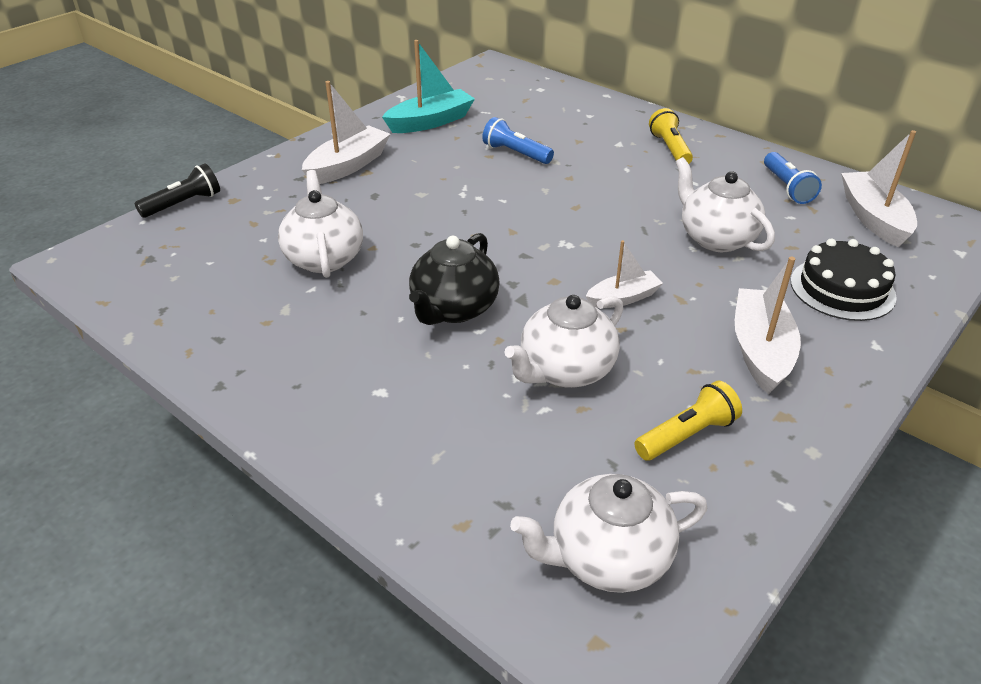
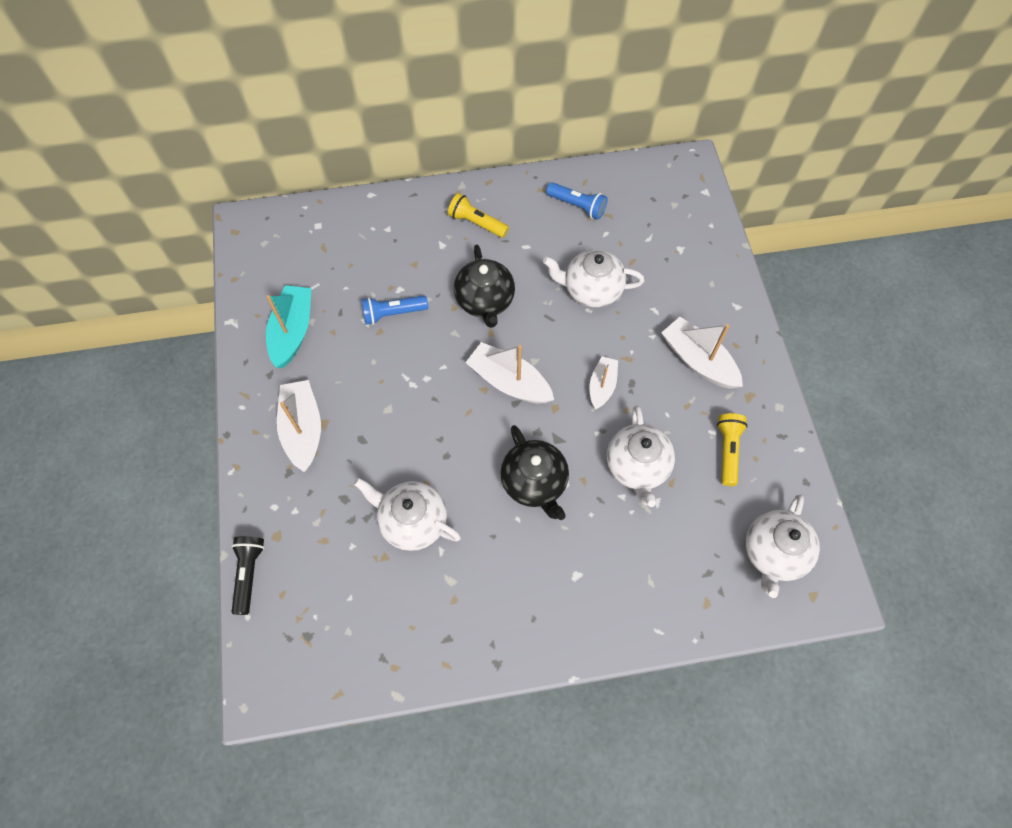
camera: 50 degrees left, 25 degrees up
(601, 189) = (485, 301): none -> black teapot
(842, 289) = (685, 275): black cake -> none
(873, 218) = (643, 197): white boat -> white boat (509, 382)

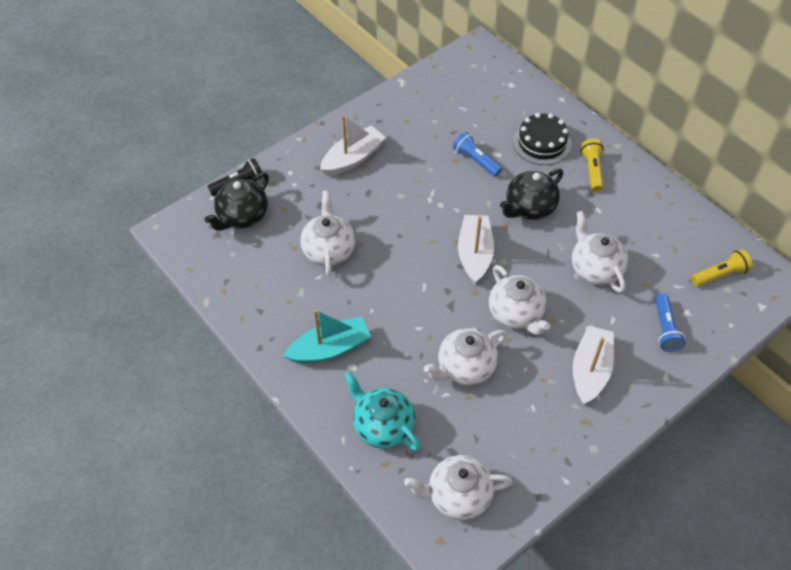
camera: 60 degrees right, 10 degrees down
(293, 331) = (419, 115): turquoise boat -> turquoise boat (330, 348)
(413, 244) = (542, 143): none -> black cake
(534, 483) = (405, 307): black teapot -> black teapot (242, 216)
(577, 206) = (664, 224): blue flashlight -> blue flashlight (665, 329)
(602, 386) = (516, 314): white boat -> white teapot
(663, 582) = (382, 426): none -> turquoise teapot
(728, 451) = (524, 426): yellow flashlight -> yellow flashlight (720, 275)

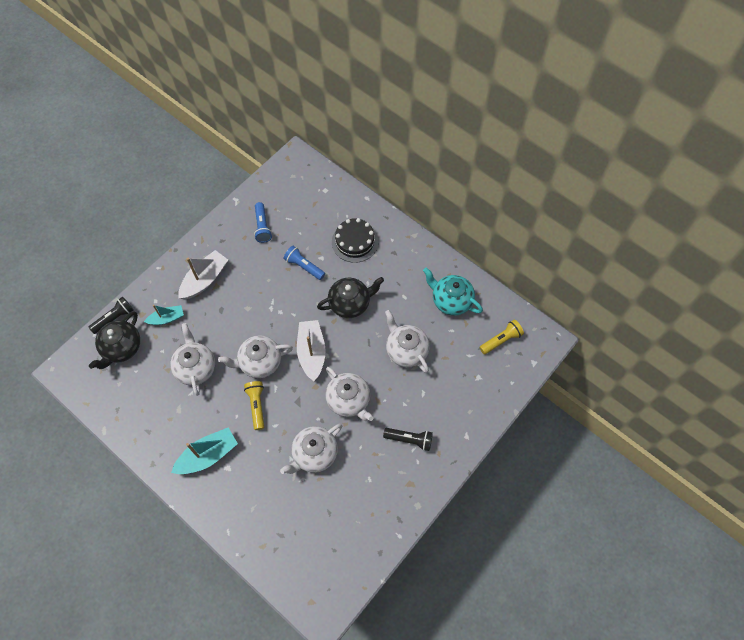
camera: 10 degrees left, 10 degrees up
(301, 193) = (167, 318): none -> turquoise boat
(382, 426) = (257, 515): turquoise teapot -> turquoise teapot (451, 301)
(457, 496) = (320, 563): white teapot -> white teapot (259, 362)
(529, 208) = (350, 303): black teapot -> black teapot turned 150 degrees counterclockwise
(590, 370) = (409, 440): white boat -> black flashlight
(592, 170) = (396, 261): yellow flashlight -> yellow flashlight (257, 406)
(665, 329) = (463, 394): blue flashlight -> blue flashlight (262, 227)

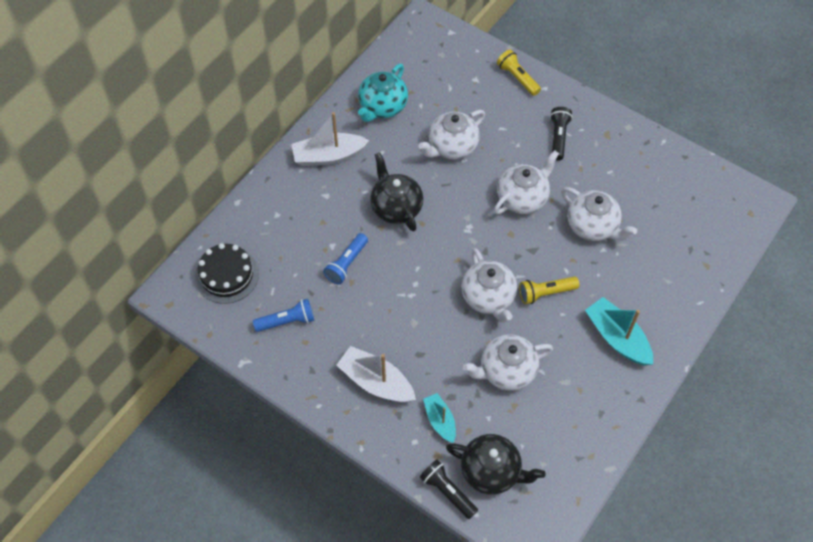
camera: 95 degrees left, 5 degrees down
(311, 352) = (467, 242): white boat -> white boat (328, 156)
(355, 242) = (306, 210): black cake -> black cake (227, 275)
(501, 340) = (428, 60): yellow flashlight -> yellow flashlight (517, 78)

